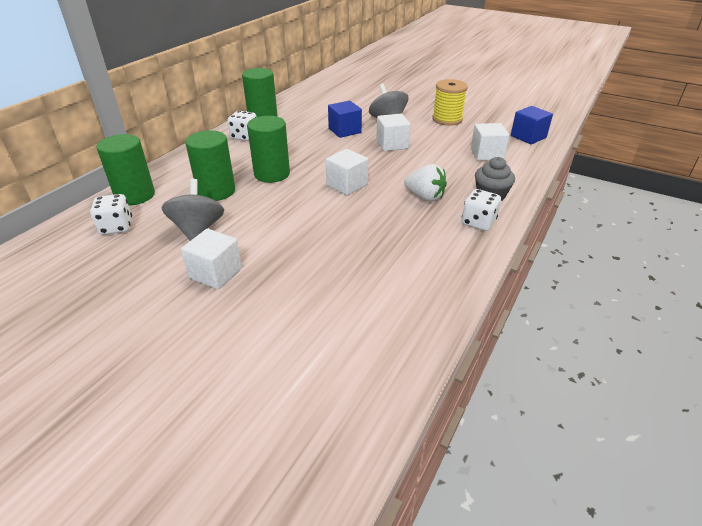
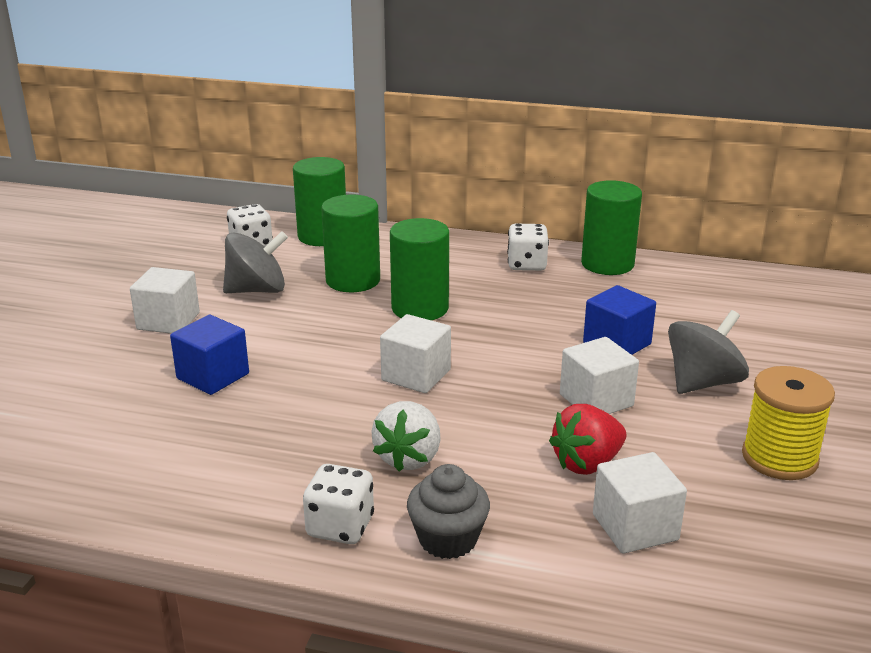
camera: 75 degrees right, 10 degrees down
(441, 155) = (587, 463): none -> red strawberry
(528, 137) = (788, 597): blue cube -> blue cube (213, 376)

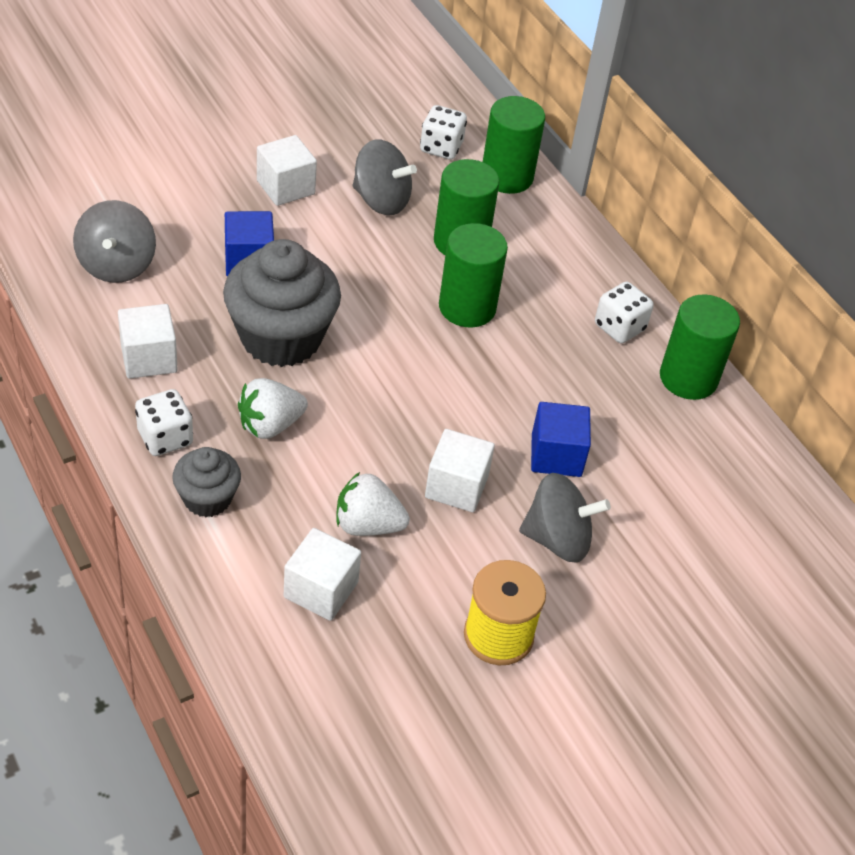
camera: 40 degrees right, 20 degrees up
(94, 446) = (117, 265): none -> grey spinning top
(320, 403) = (281, 337): none -> grey cupcake
(416, 375) = (372, 365): white cube -> white cube (149, 358)
(587, 463) = (368, 525): red strawberry -> white strawberry

